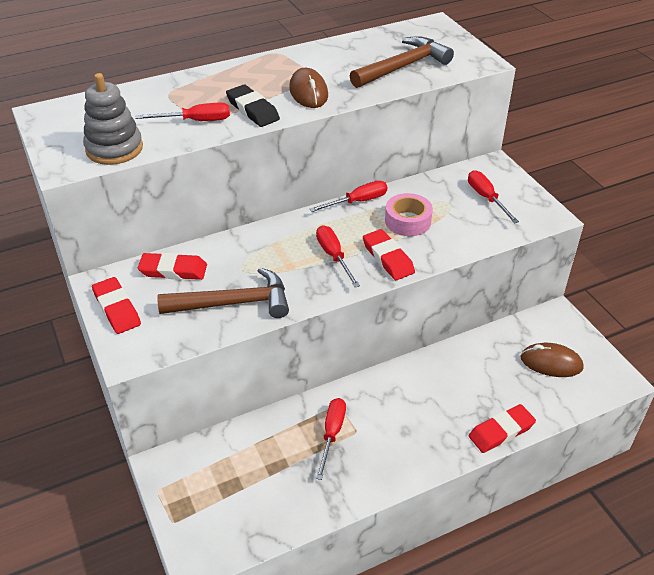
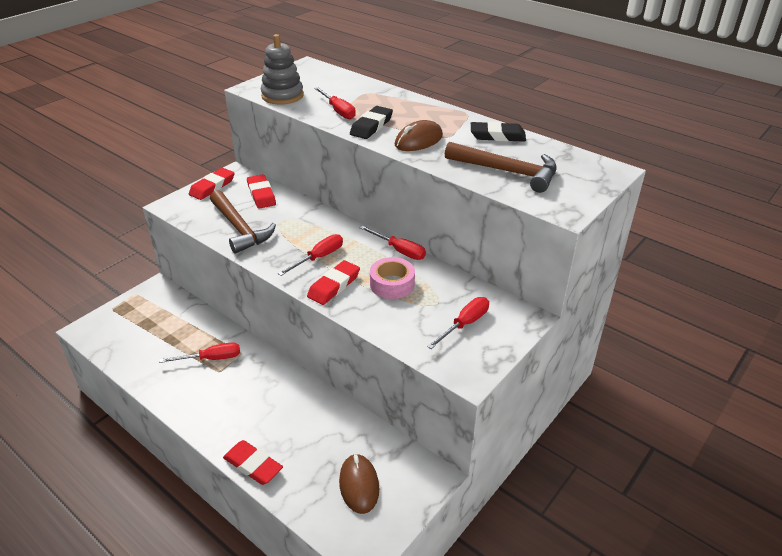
camera: 65 degrees right, 5 degrees down
(335, 52) = (497, 136): none -> black eraser

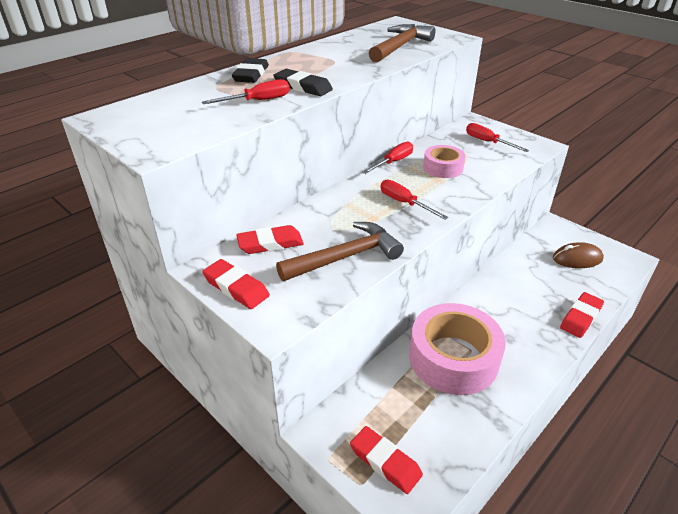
camera: 85 degrees left, 0 degrees up
(211, 359) = (453, 358): red screwdriver -> pink tape
(282, 96) = (195, 131): grey stacking toy -> none
(334, 286) = (449, 195): red eraser -> red eraser (385, 462)
(418, 140) = (340, 70): brown mouse -> none
(497, 136) = (337, 45): black eraser -> black eraser (251, 75)

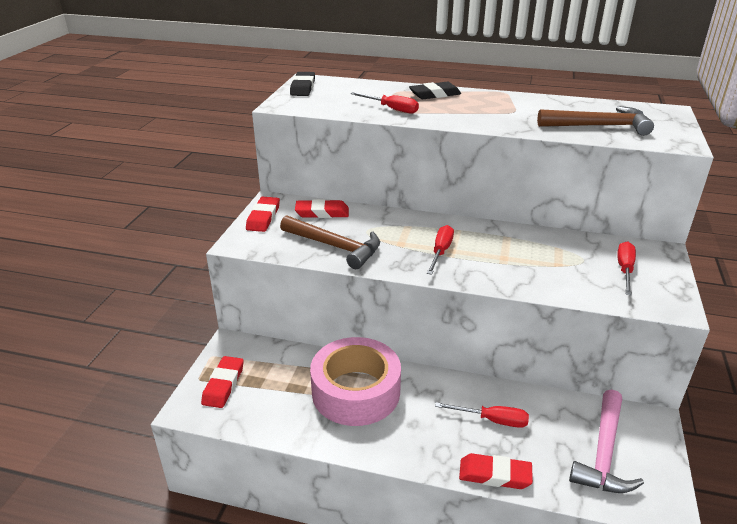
camera: 60 degrees right, 5 degrees down
(270, 243) = (322, 213): red eraser -> red eraser turned 45 degrees counterclockwise
(303, 87) = (439, 115): black eraser -> black eraser (303, 87)
(393, 162) = (503, 228): red screwdriver -> red screwdriver (492, 420)
(443, 167) = (530, 256): pink tape -> none
(577, 259) = (604, 453): brown mouse -> pink hammer

